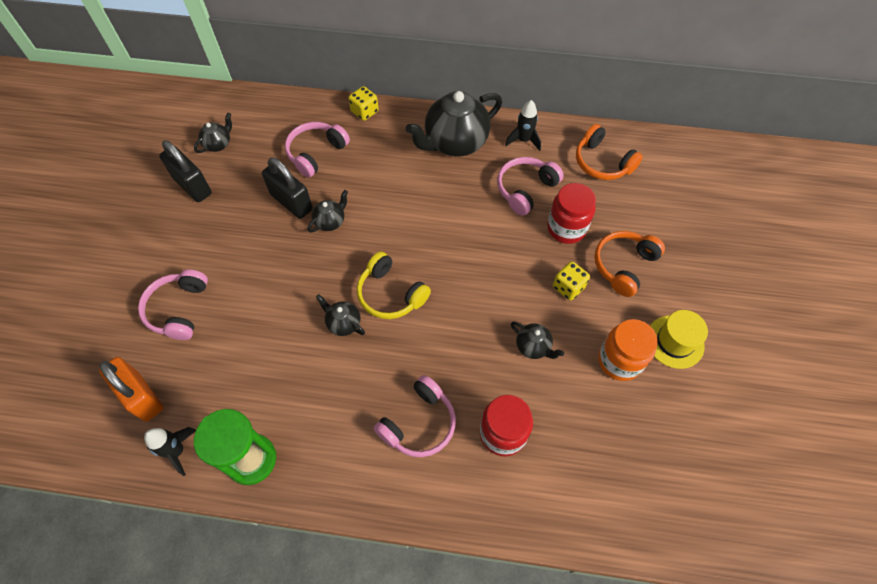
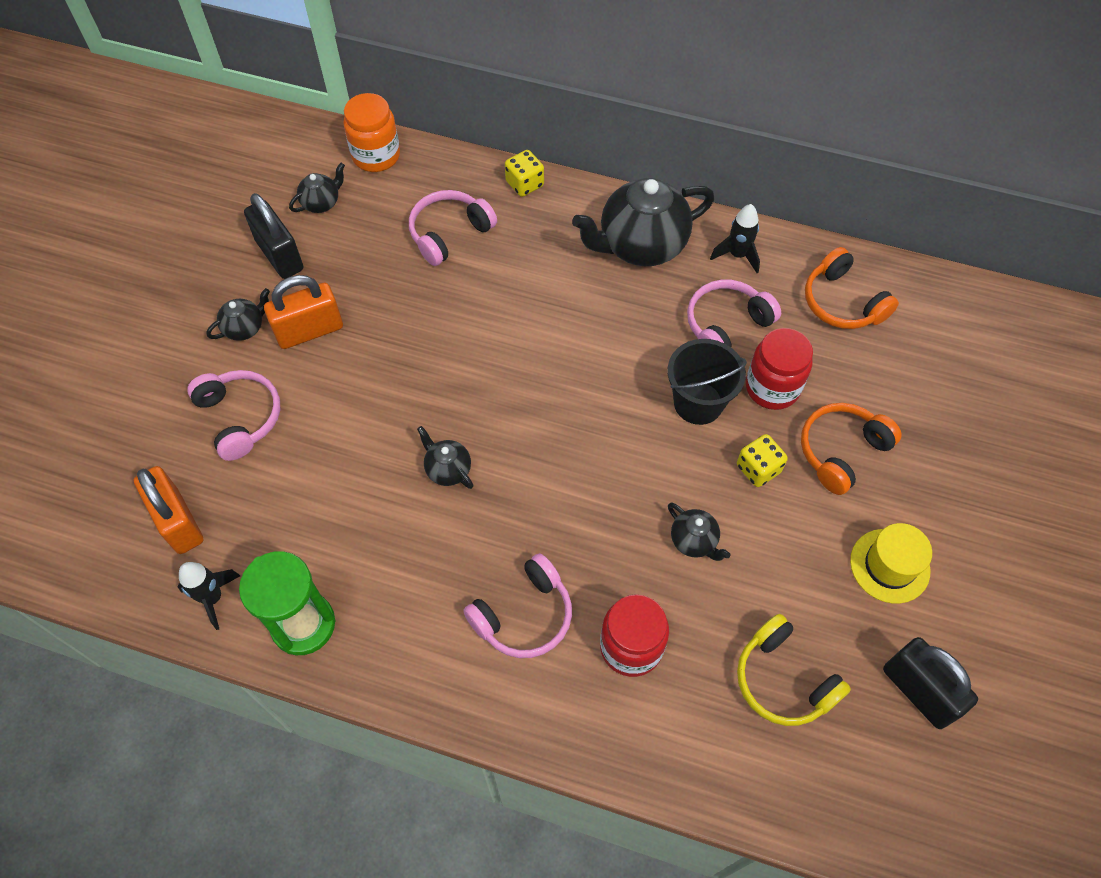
camera: 10 degrees right, 0 degrees up
(179, 309) = (239, 418): pink headphones -> pink headphones turned 135 degrees clockwise
(223, 237) = (309, 331): none -> orange padlock
(291, 202) = (406, 296): black padlock -> black padlock (918, 691)
(330, 222) = (453, 331): black teapot -> black teapot (245, 328)
(391, 294) = (517, 440): yellow headphones -> yellow headphones (783, 679)
(516, 247) = (698, 403): none -> black bucket
(619, 361) = (807, 579): orange jar -> orange jar (376, 156)

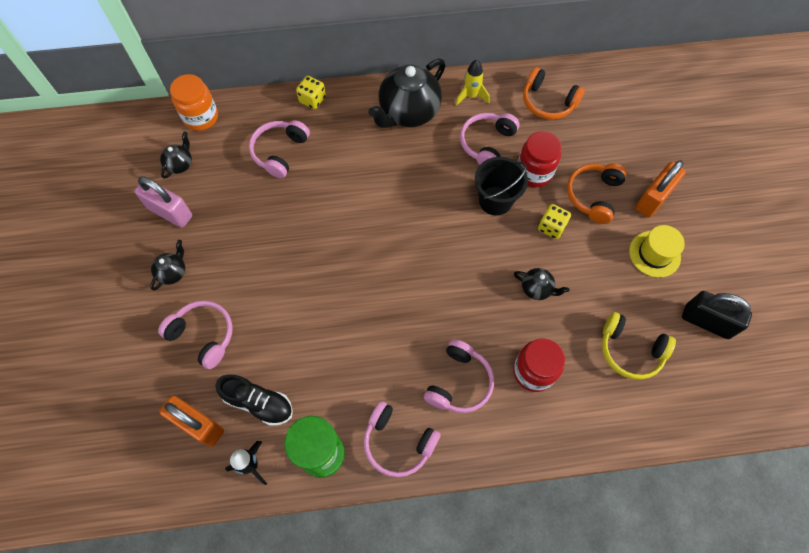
camera: 25 degrees left, 5 degrees up
(261, 527) = (258, 403): none -> black shoe
(280, 255) = (170, 212): black padlock -> pink padlock
(309, 331) = (219, 256): orange padlock -> orange padlock (653, 199)
(405, 655) = (398, 442): none -> pink headphones
(448, 469) = (362, 310): black teapot -> none
(737, 255) = (471, 96): black rocket -> yellow rocket

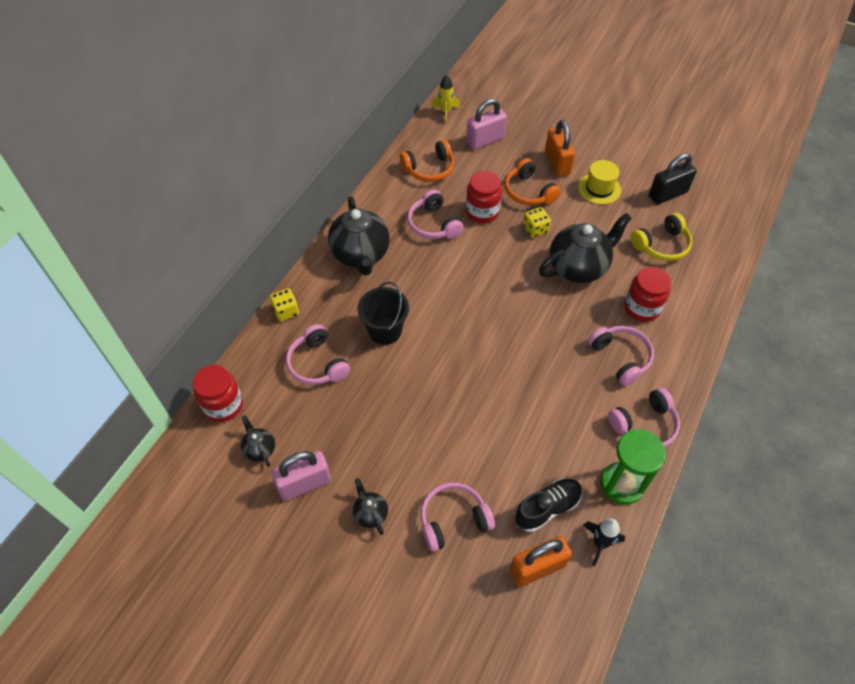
camera: 55 degrees left, 10 degrees down
(201, 117) = (223, 405): orange jar -> red jar
(471, 96) = (382, 208): yellow rocket -> yellow rocket (445, 112)
(495, 200) = (487, 248): black bucket -> black bucket (385, 331)
(537, 289) = (578, 267): black teapot -> black teapot, size x2.15
(625, 123) = (485, 140): none -> pink padlock

